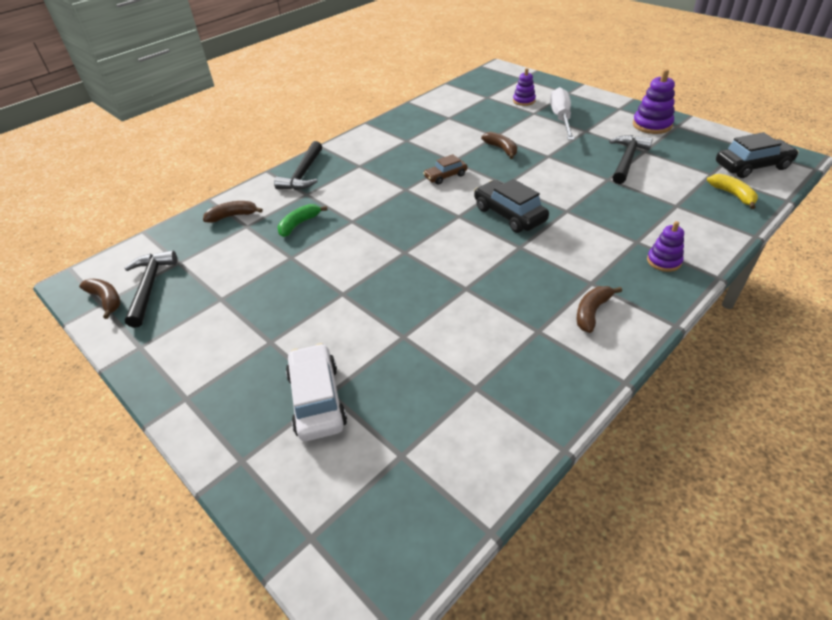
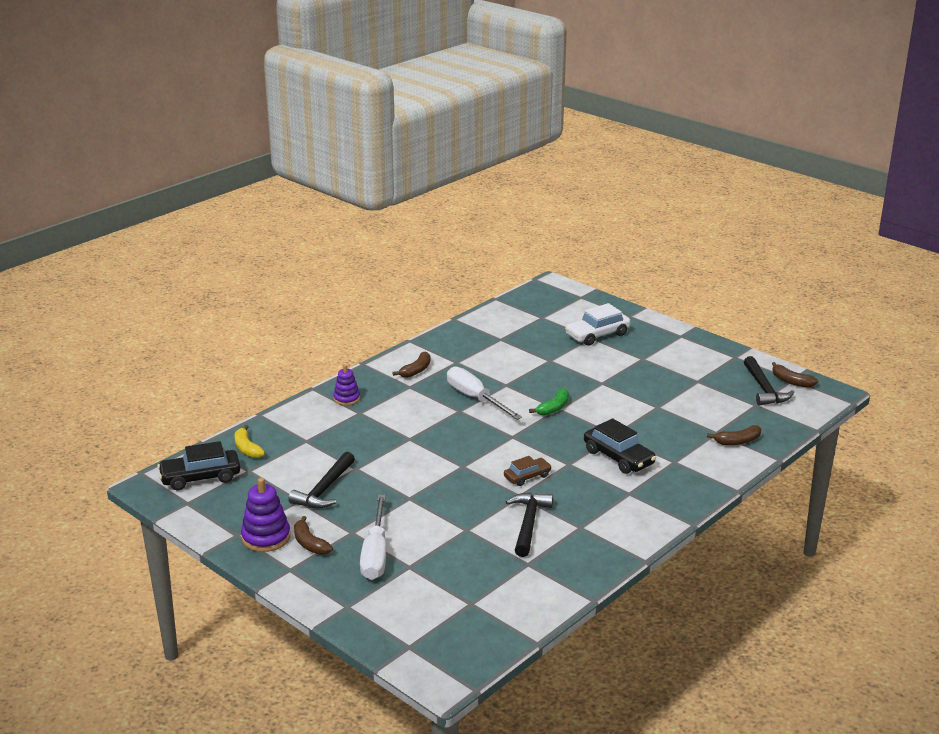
camera: 175 degrees right, 15 degrees down
(299, 224) = (665, 432): green banana -> green banana (553, 408)
(303, 174) = (690, 484): black hammer -> black hammer (528, 524)
(317, 400) = (597, 335): white car -> white car turned 75 degrees clockwise
(501, 149) = (461, 509): brown banana -> brown banana (309, 543)
(503, 264) = (475, 398): none -> white screwdriver
(509, 214) = (464, 436): black car -> black car (618, 457)
(524, 101) = (417, 591): purple stacking toy -> none

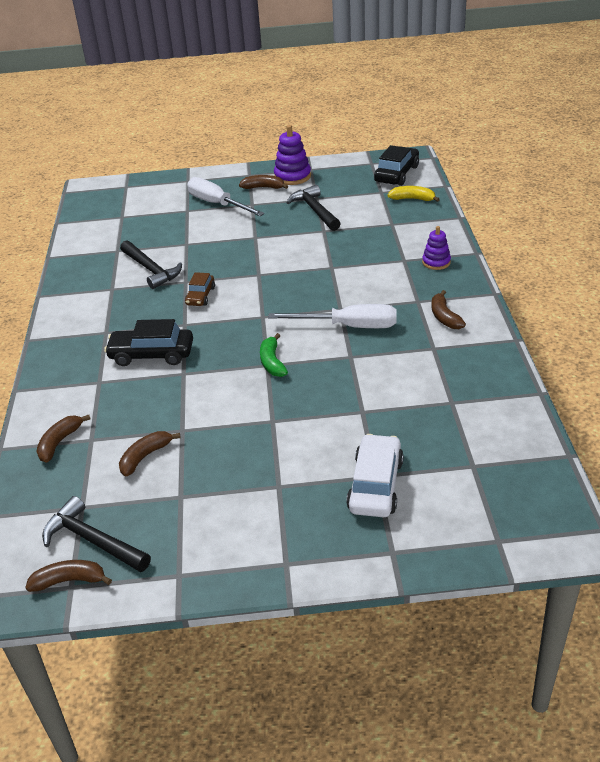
camera: 135 degrees right, 10 degrees up
(695, 406) = (145, 457): none -> brown banana

